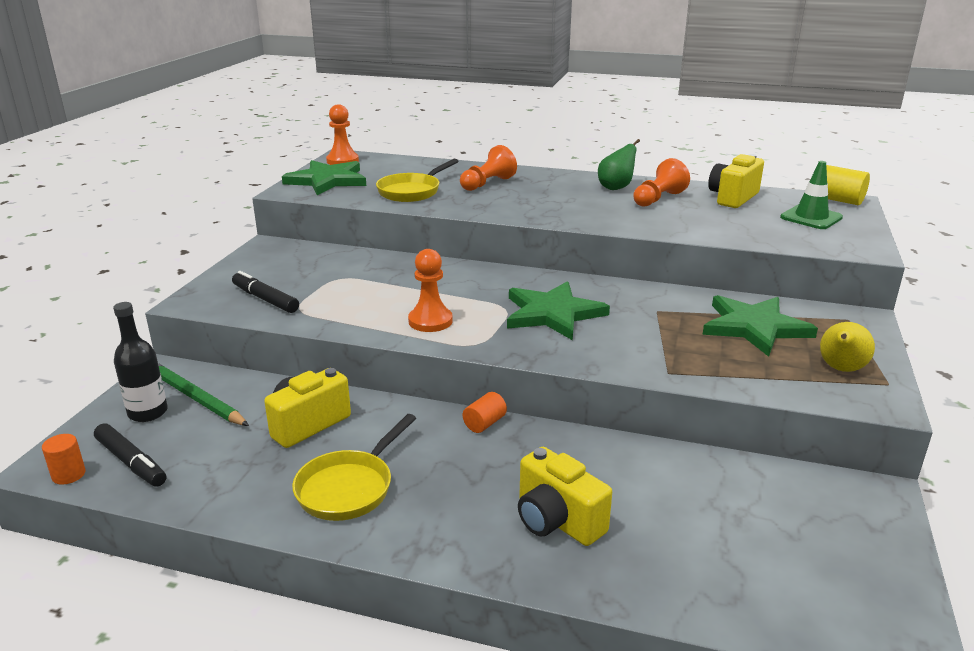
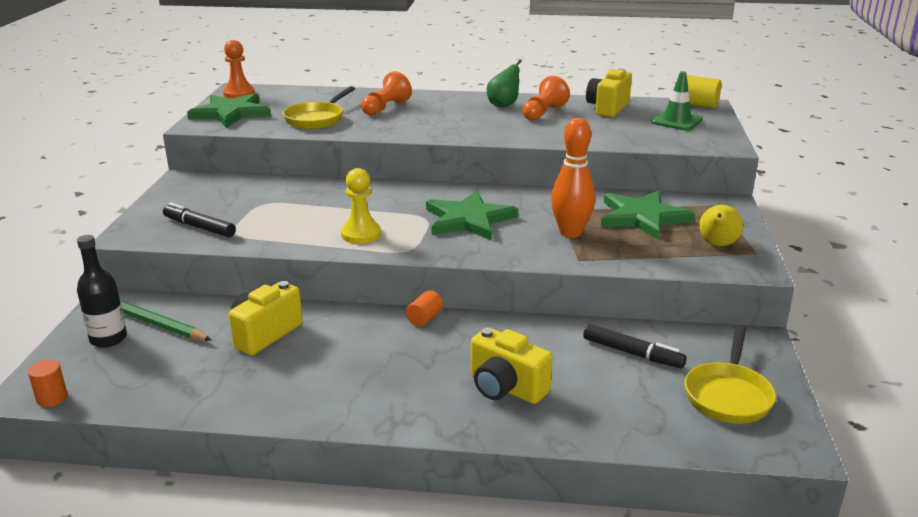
camera: 10 degrees left, 0 degrees up
(131, 462) = (108, 382): black marker -> black marker (632, 353)
(349, 487) = (319, 381): yellow pan -> yellow pan (728, 395)
(430, 321) = (361, 234): orange pawn -> yellow pawn
(665, 339) = (570, 233): none -> orange bowling pin

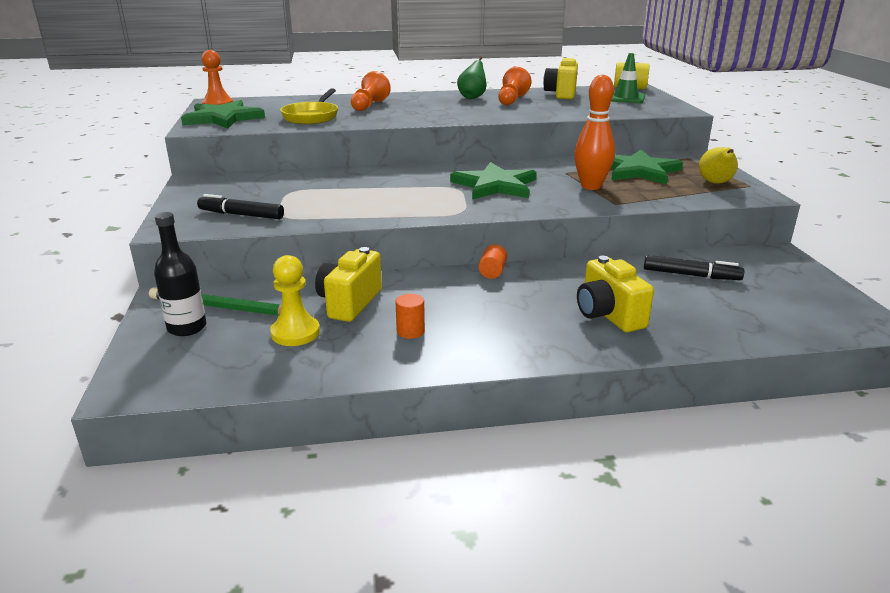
camera: 15 degrees left, 0 degrees up
(52, 398) = (158, 389): orange cylinder -> orange cylinder (410, 331)
(361, 234) = (406, 205): yellow pawn -> yellow pawn (295, 333)
(505, 388) = (608, 315): yellow camera -> yellow camera turned 45 degrees clockwise
(728, 395) = (792, 294): yellow pan -> none

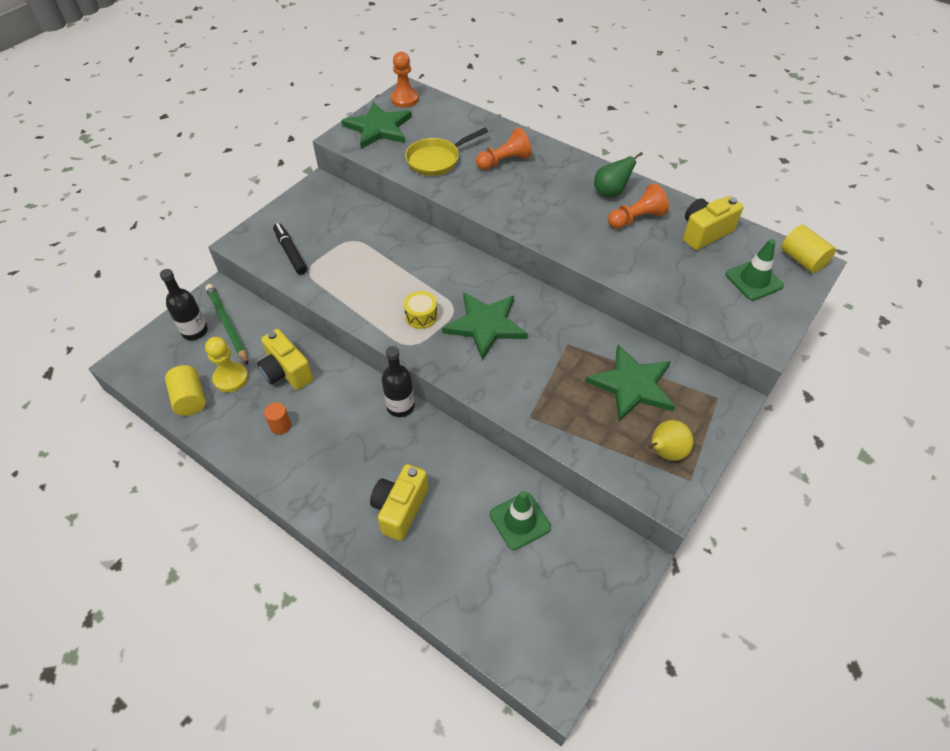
camera: 45 degrees right, 25 degrees up
(273, 367) = (190, 399): none -> yellow cylinder
(349, 303) = (286, 372): yellow camera -> yellow camera turned 105 degrees counterclockwise
(438, 199) = (421, 316): none -> yellow drum
(492, 272) = (400, 406): orange cylinder -> black bottle
(591, 186) = (552, 379): orange bowling pin -> none
(691, 275) = (520, 521): black marker -> green traffic cone

